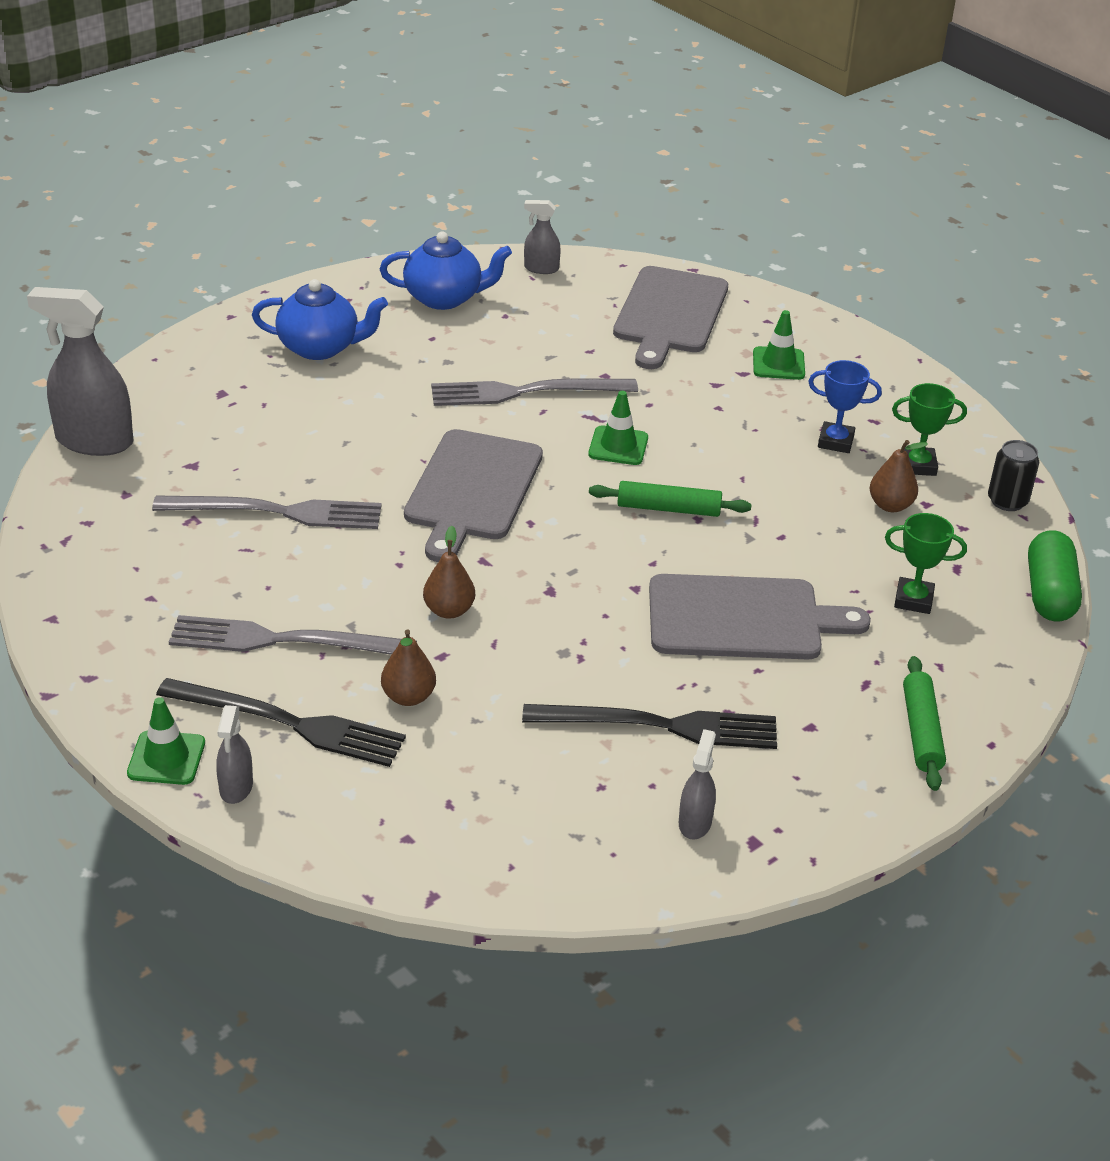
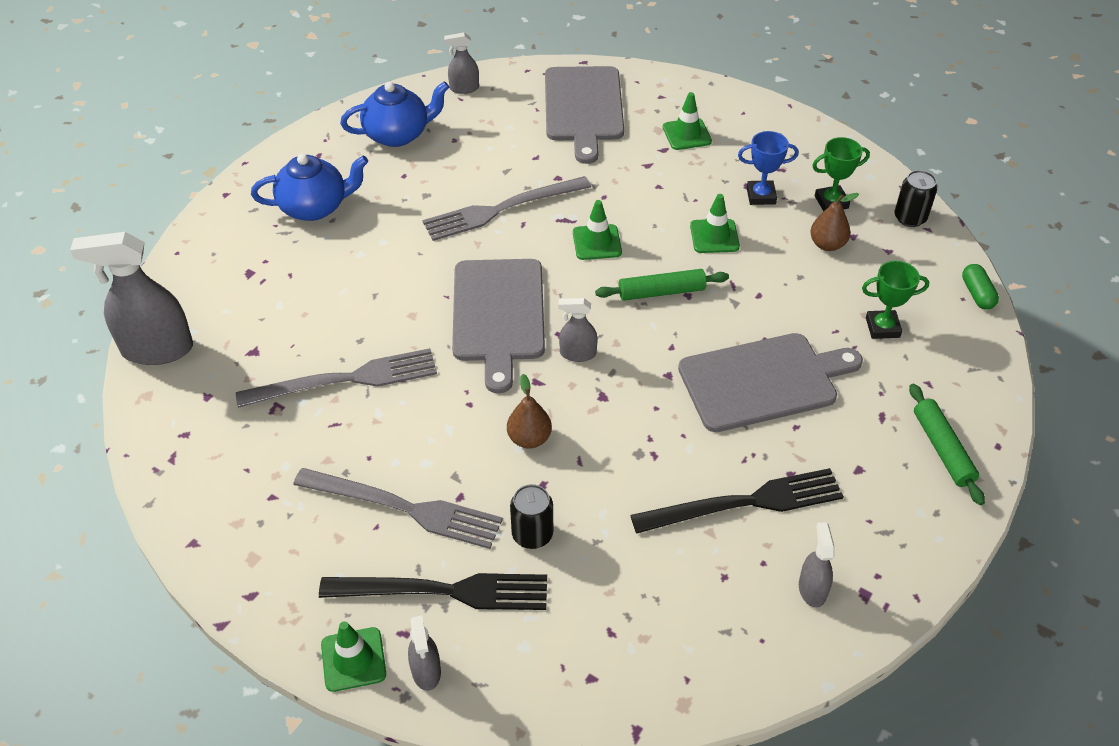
camera: 15 degrees left, 10 degrees up
(283, 640) = (404, 508): grey fork -> grey fork turned 150 degrees counterclockwise
(408, 697) = (532, 534): brown pear -> black can
(542, 545) = (577, 354): none -> grey spray bottle
(758, 469) = (714, 236): none -> green traffic cone
(1049, 593) = (977, 294): green capsule -> green capsule, size x0.59

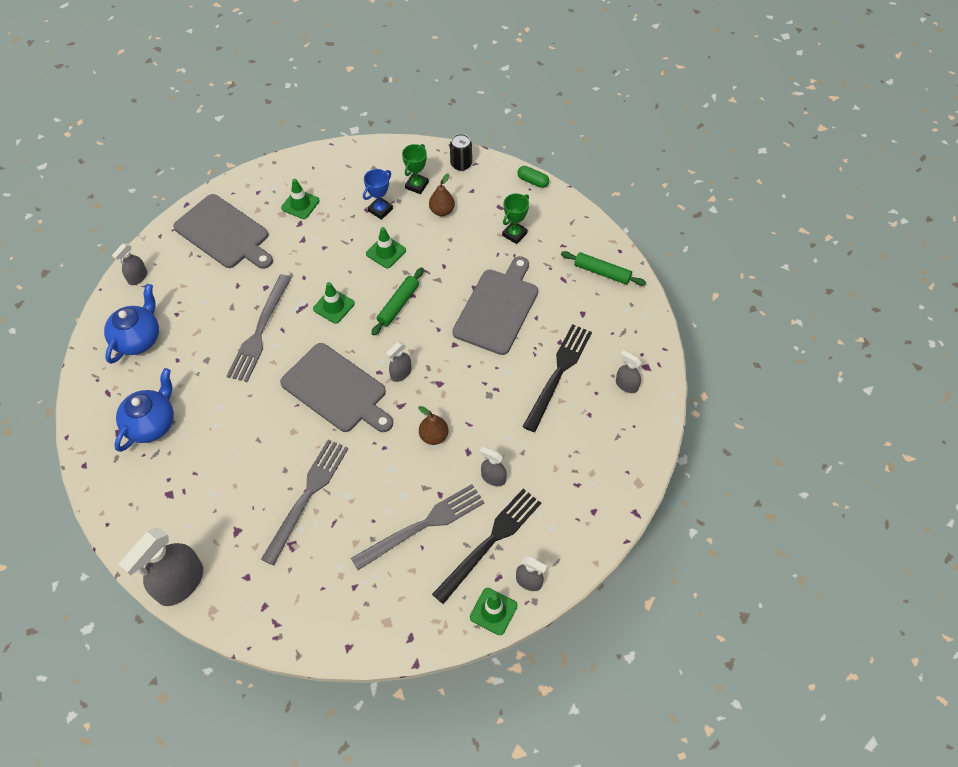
camera: 50 degrees left, 10 degrees up
(532, 534) = (493, 478): black can -> grey spray bottle

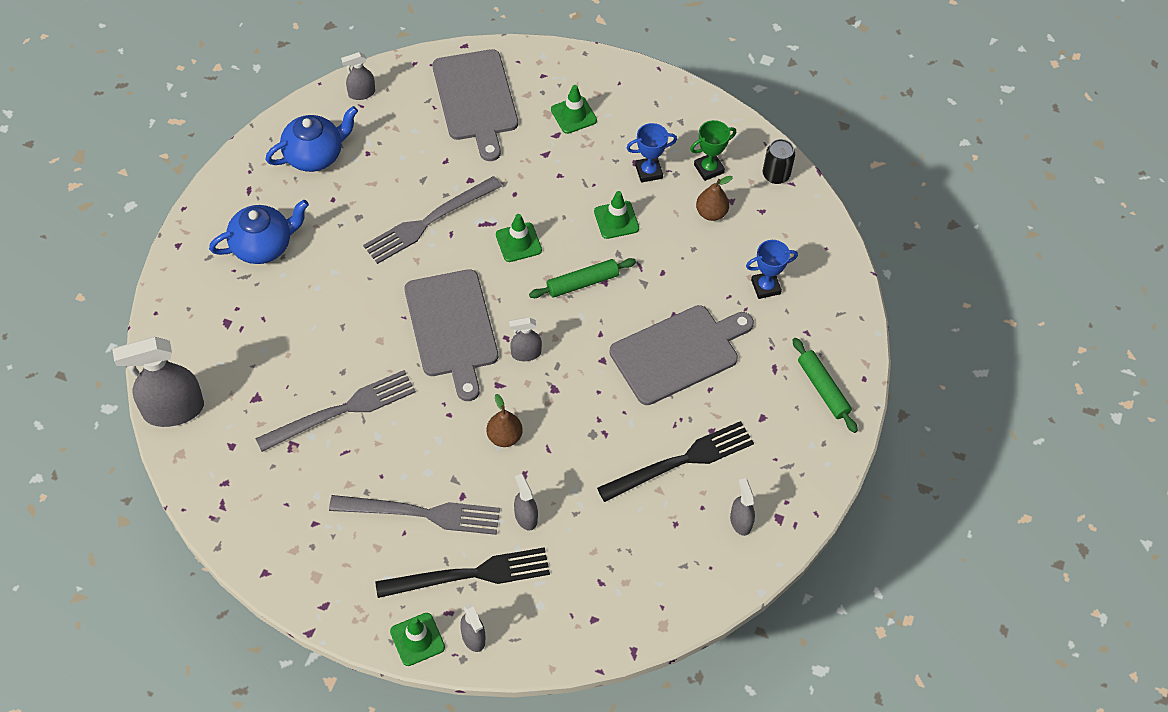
camera: 35 degrees right, 0 degrees up
(514, 234) = (765, 287): green trophy -> blue trophy
(532, 181) = (837, 242): green capsule -> none

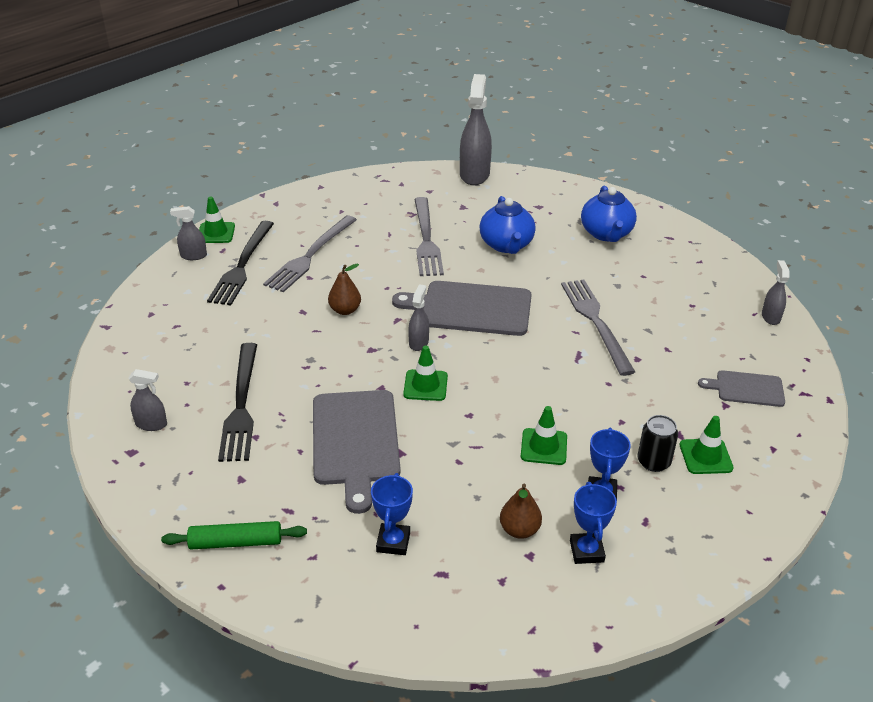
camera: 115 degrees right, 20 degrees down
(315, 155) = (698, 276): blue teapot -> blue teapot (506, 245)
(476, 99) = (746, 388): grey cutting board -> grey cutting board, size x0.55
(518, 242) = (546, 370): green traffic cone -> green traffic cone (425, 385)
(525, 517) = (265, 303): grey spray bottle -> none
(582, 283) = (476, 399): green rolling pin -> none
(708, 169) = (586, 551): green trophy -> blue trophy
(776, 175) = (552, 617): black can -> black can (653, 462)

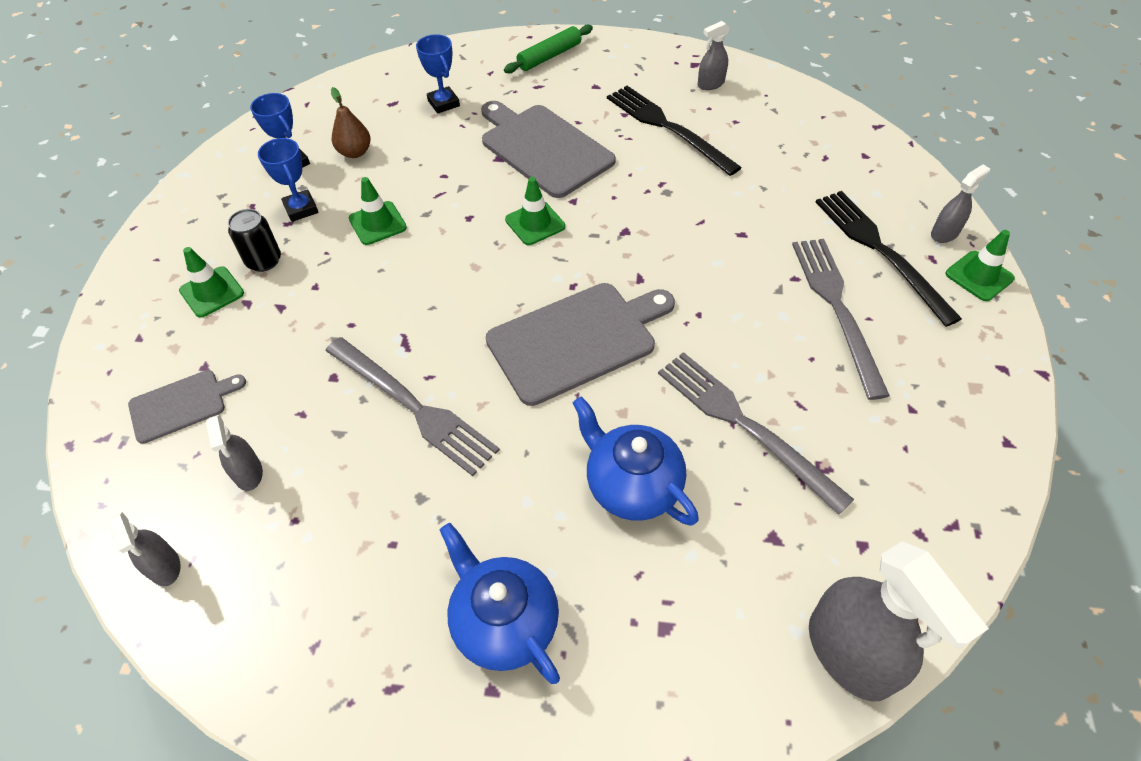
camera: 145 degrees right, 15 degrees up
(345, 310) = (704, 259): brown pear -> none
(419, 342) = (588, 264): grey spray bottle -> grey spray bottle (248, 473)

